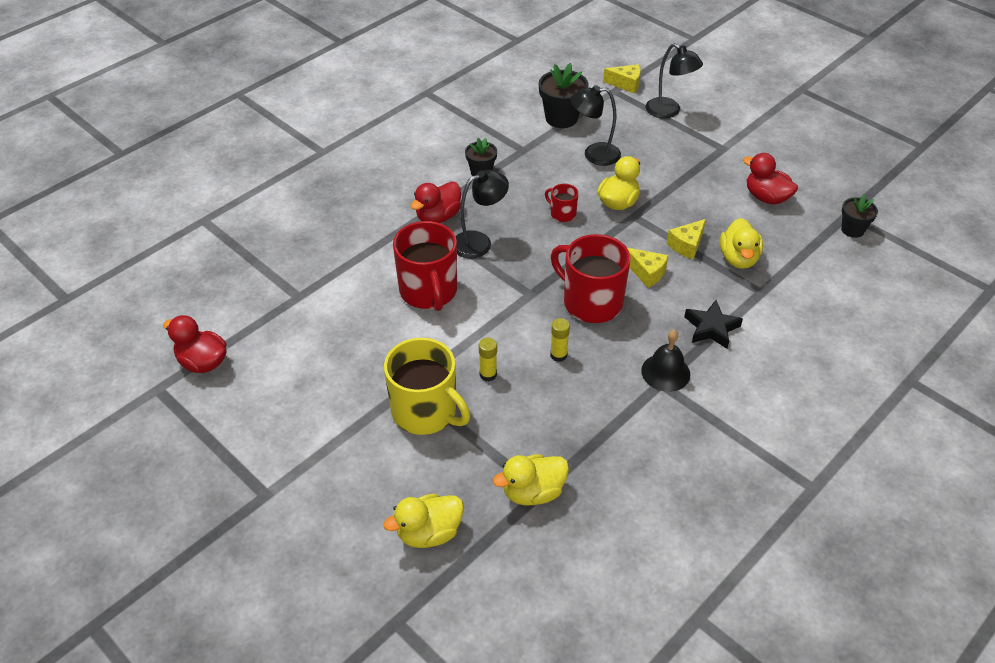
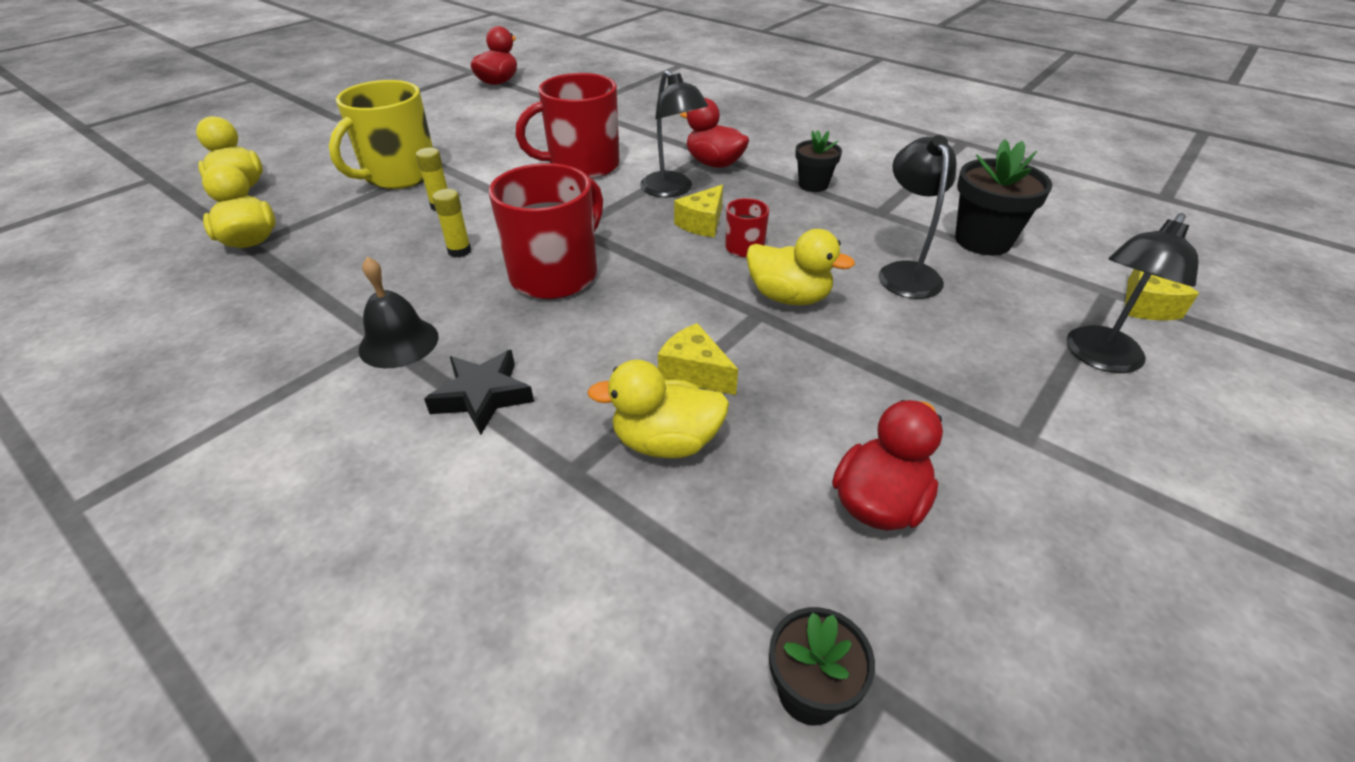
camera: 85 degrees right, 5 degrees down
(646, 273) = (620, 326): yellow cheese -> yellow cheese (702, 223)

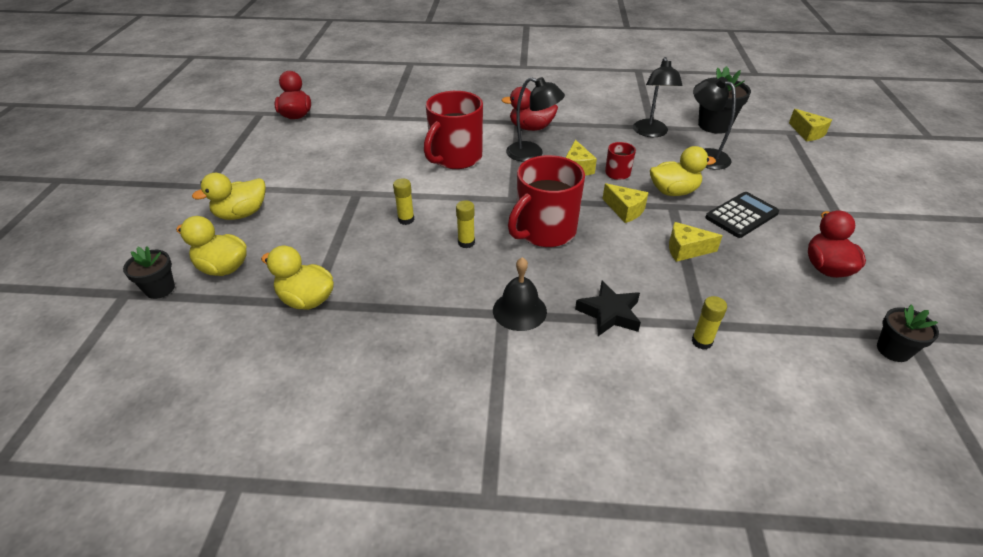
camera: 35 degrees left, 0 degrees up
(399, 175) = (339, 210): yellow mug -> none
(535, 492) = (701, 341): none -> yellow glue stick
(556, 274) = (544, 231): red mug -> red mug turned 135 degrees counterclockwise
(666, 442) = (720, 288): yellow duck -> yellow duck (241, 214)
(687, 292) = (625, 210): none -> yellow cheese
(813, 185) = (600, 122): black flower pot -> black flower pot (160, 289)
(846, 367) = (741, 215): none -> black calculator
(1099, 358) = (821, 166): black lamp -> black lamp (651, 133)

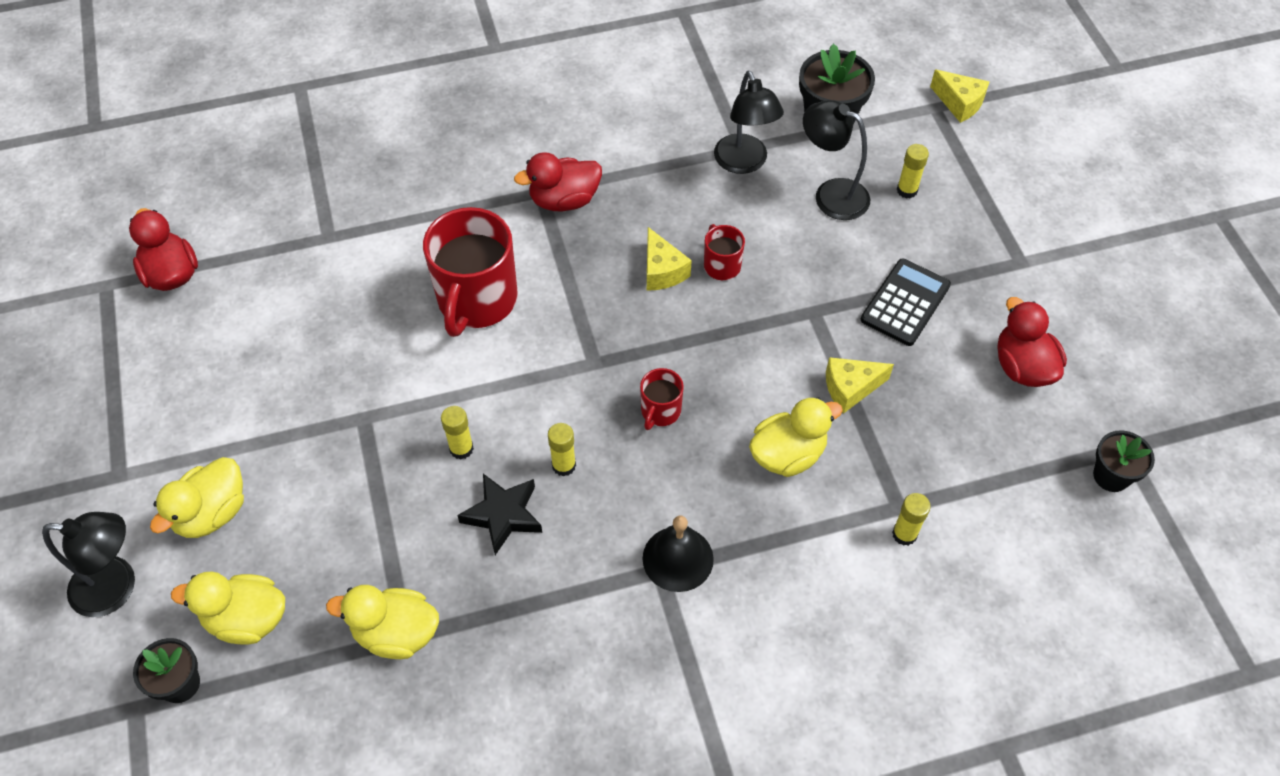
camera: 20 degrees left, 15 degrees up
(532, 154) = (587, 259): black lamp -> black lamp (117, 587)
(544, 231) = (660, 411): red mug -> red mug, size x0.47
(609, 313) = (787, 526): black star -> black star (503, 515)
(625, 210) = (754, 338): yellow cheese -> none
(673, 191) = (807, 282): yellow duck -> yellow duck (787, 454)
(759, 164) = (907, 190): none -> yellow glue stick

